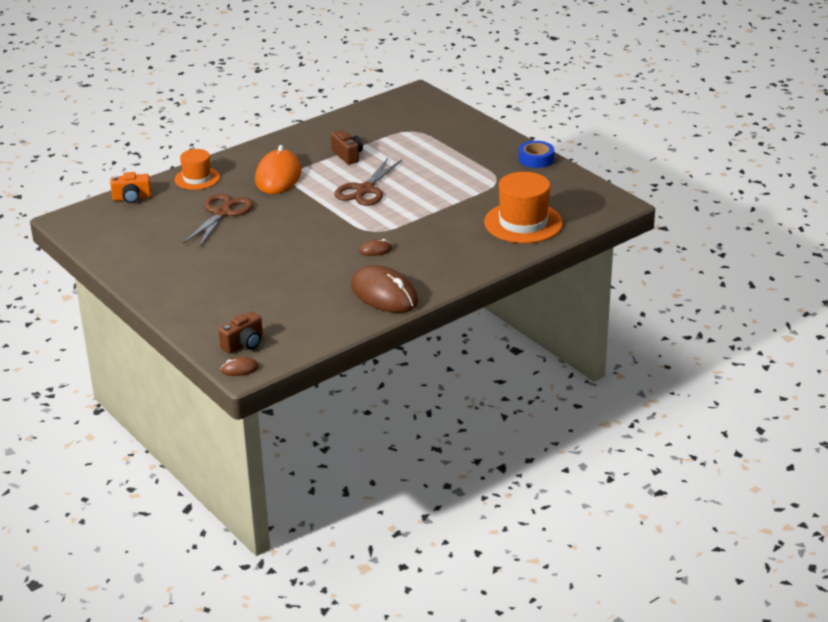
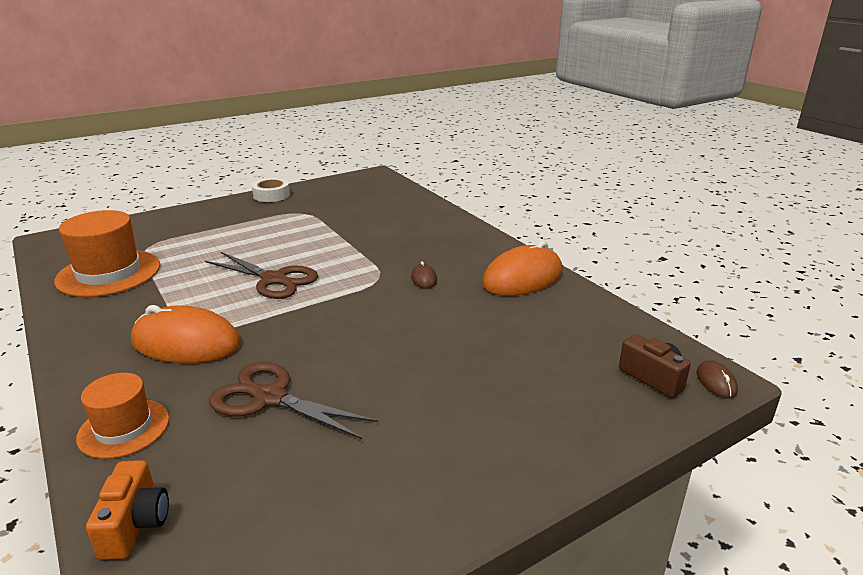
camera: 85 degrees left, 5 degrees down
(347, 155) = (172, 288): brown camera -> none
(384, 294) = (522, 278): brown mouse -> orange mouse
(523, 223) = (392, 207): orange hat -> orange hat (109, 273)
(536, 159) = (271, 195): blue tape -> white tape

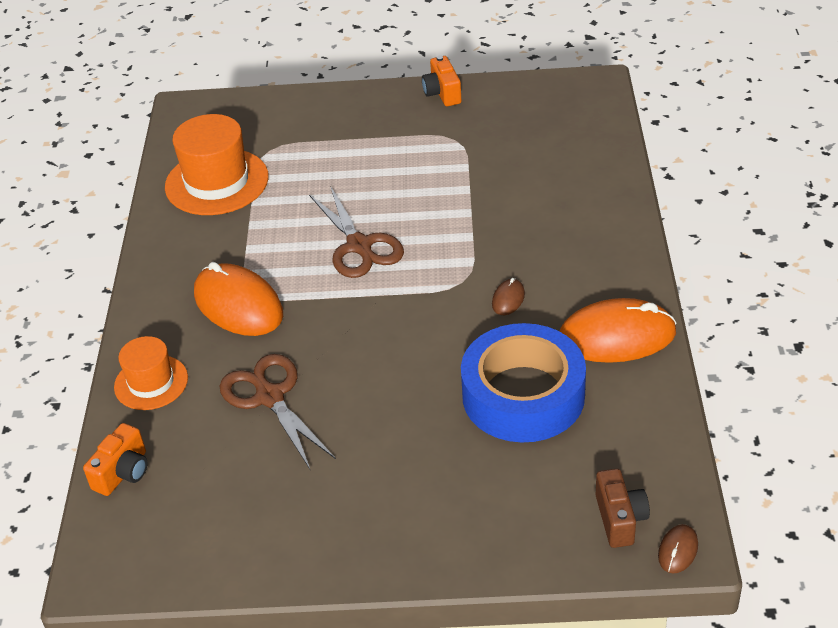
camera: 35 degrees right, 15 degrees up
(271, 195) = (442, 93): white tape -> orange camera
(494, 327) = (523, 395): none -> blue tape

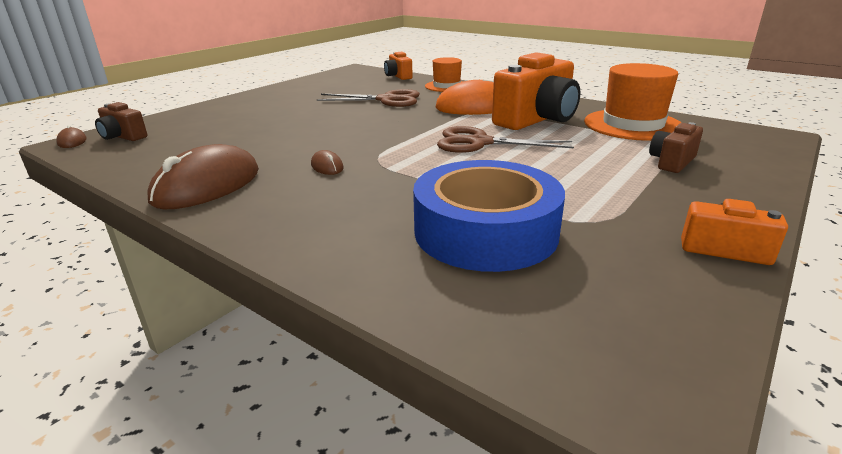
camera: 125 degrees right, 15 degrees down
(251, 242) = (537, 120): none -> orange camera
(309, 139) = (672, 162): none -> brown camera
(523, 395) = (245, 143): blue tape -> blue tape (485, 231)
(616, 336) = (207, 185): orange mouse -> brown mouse

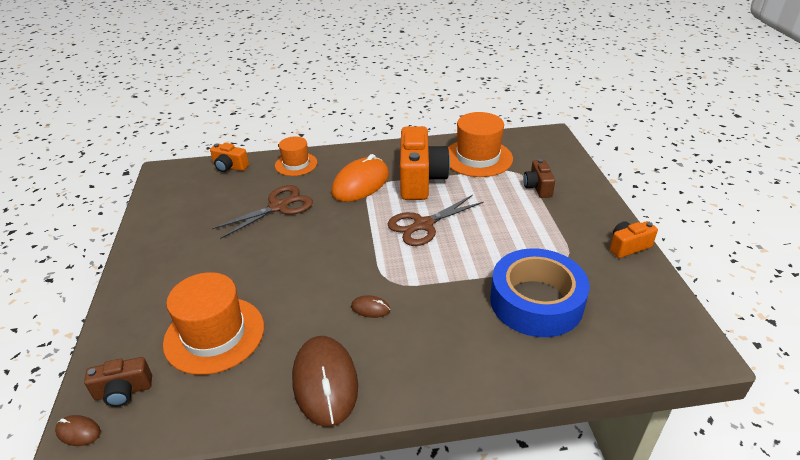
camera: 45 degrees left, 10 degrees up
(213, 136) = (214, 334): none -> orange hat

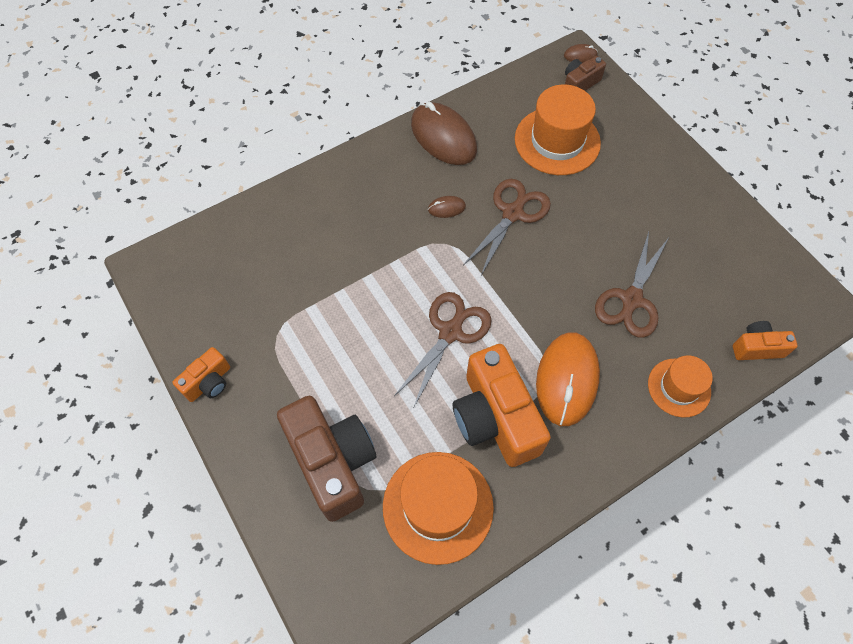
camera: 155 degrees right, 25 degrees up
(314, 285) = (513, 213): none -> brown scissors
(536, 301) = (298, 268): blue tape -> none
(537, 187) = (333, 462): brown camera -> brown camera, size x1.99

